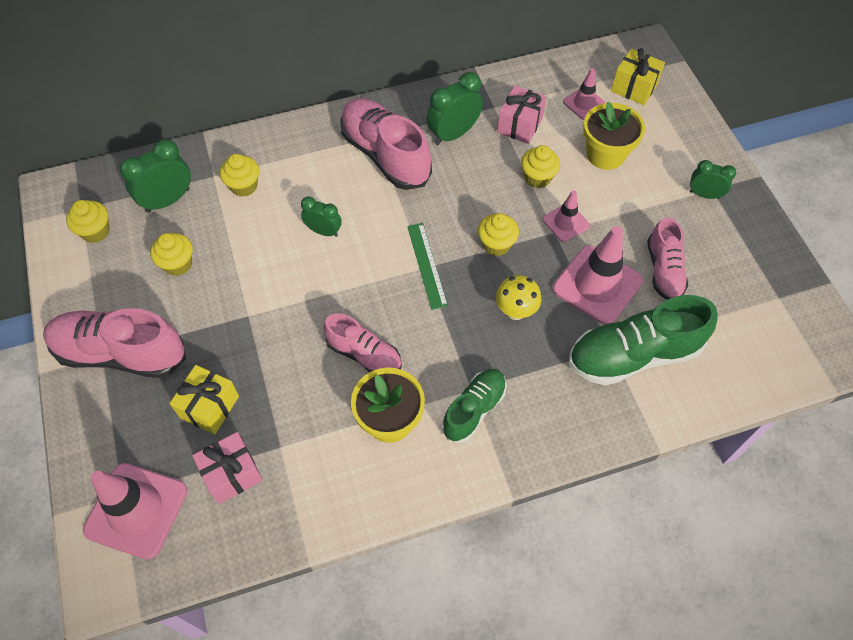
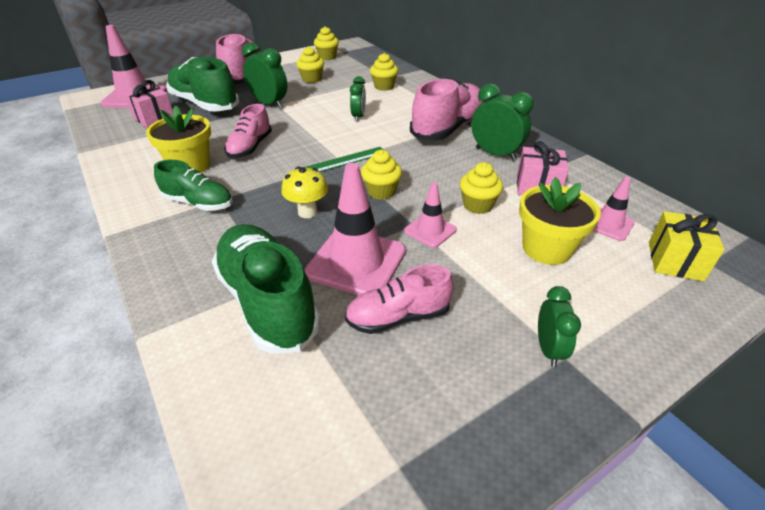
camera: 75 degrees right, 20 degrees down
(168, 200) = (359, 69): green clock -> green clock (269, 104)
(209, 407) = (205, 104): yellow gift -> green shoe

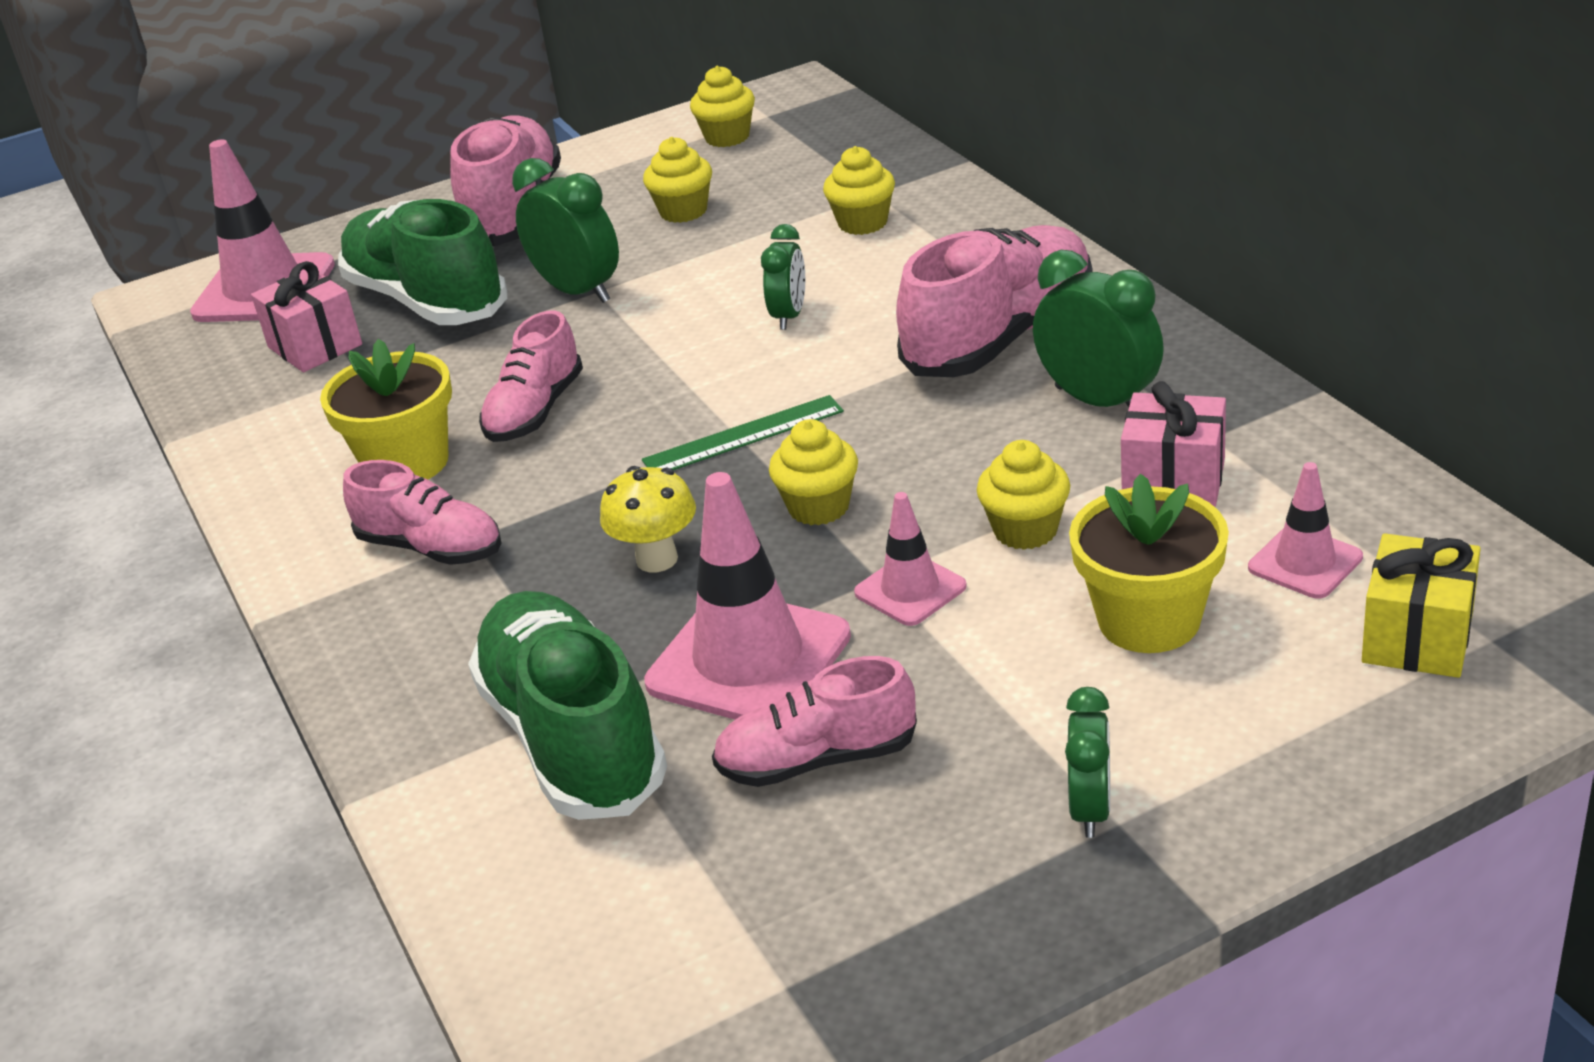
camera: 10 degrees right, 5 degrees down
(198, 203) = (431, 548): green shoe -> pink shoe

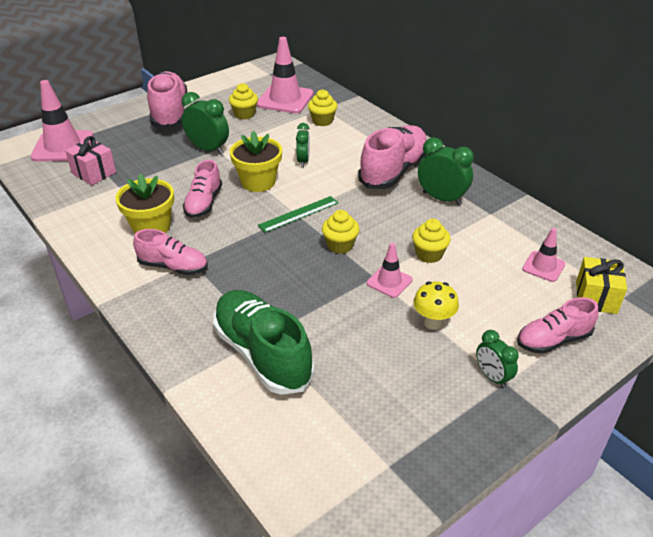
camera: 15 degrees left, 5 degrees up
(427, 301) = (141, 152): green shoe -> none
(657, 559) = (277, 270): yellow mushroom -> yellow mushroom (433, 322)
(727, 137) = (254, 82): yellow cupcake -> none
(749, 660) = (330, 315): pink traffic cone -> pink traffic cone (285, 99)
(817, 760) = (372, 359): pink shoe -> pink shoe (553, 340)
(1090, 809) = (492, 377): green clock -> green clock turned 150 degrees clockwise
(1149, 620) = (490, 293): yellow flower pot -> yellow flower pot (258, 182)
(1173, 480) = (481, 232): pink gift -> none

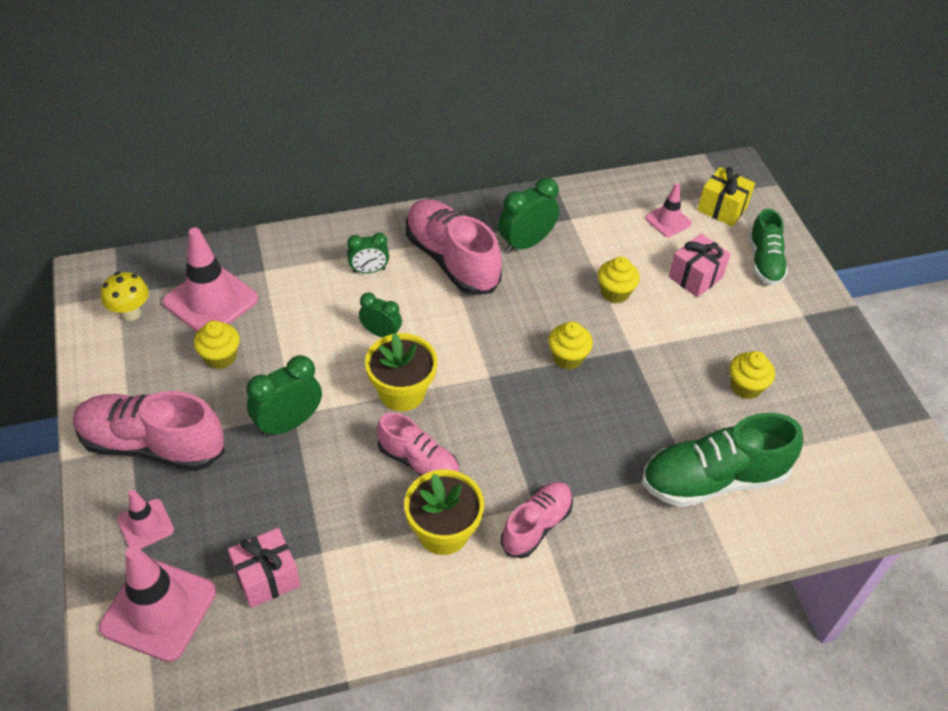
camera: 70 degrees left, 10 degrees up
(299, 214) = (491, 374): green ruler -> none
(322, 121) = (296, 282): yellow cupcake -> yellow cupcake (745, 387)
(389, 281) = (644, 340): pink traffic cone -> pink traffic cone (145, 525)
(433, 322) = (714, 331): yellow mushroom -> yellow mushroom (131, 313)
(489, 297) = (695, 277): none -> pink gift
(492, 377) = (795, 320): green clock -> green clock (369, 270)
(553, 340) = (764, 261): pink shoe -> green shoe

